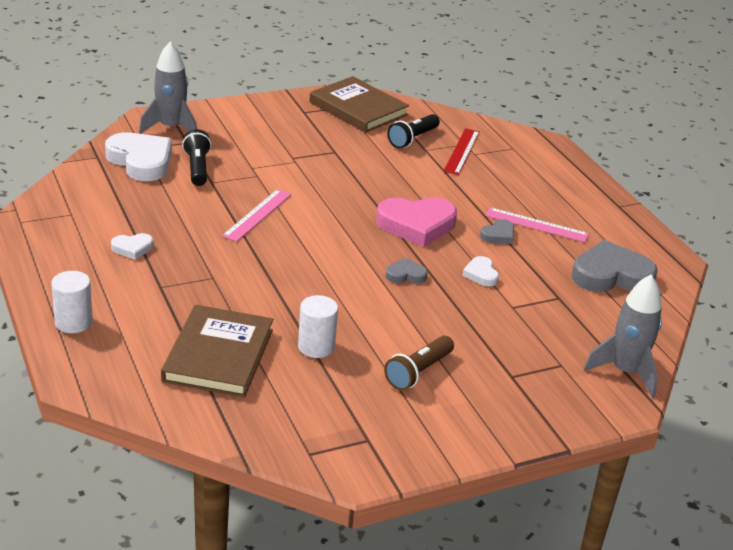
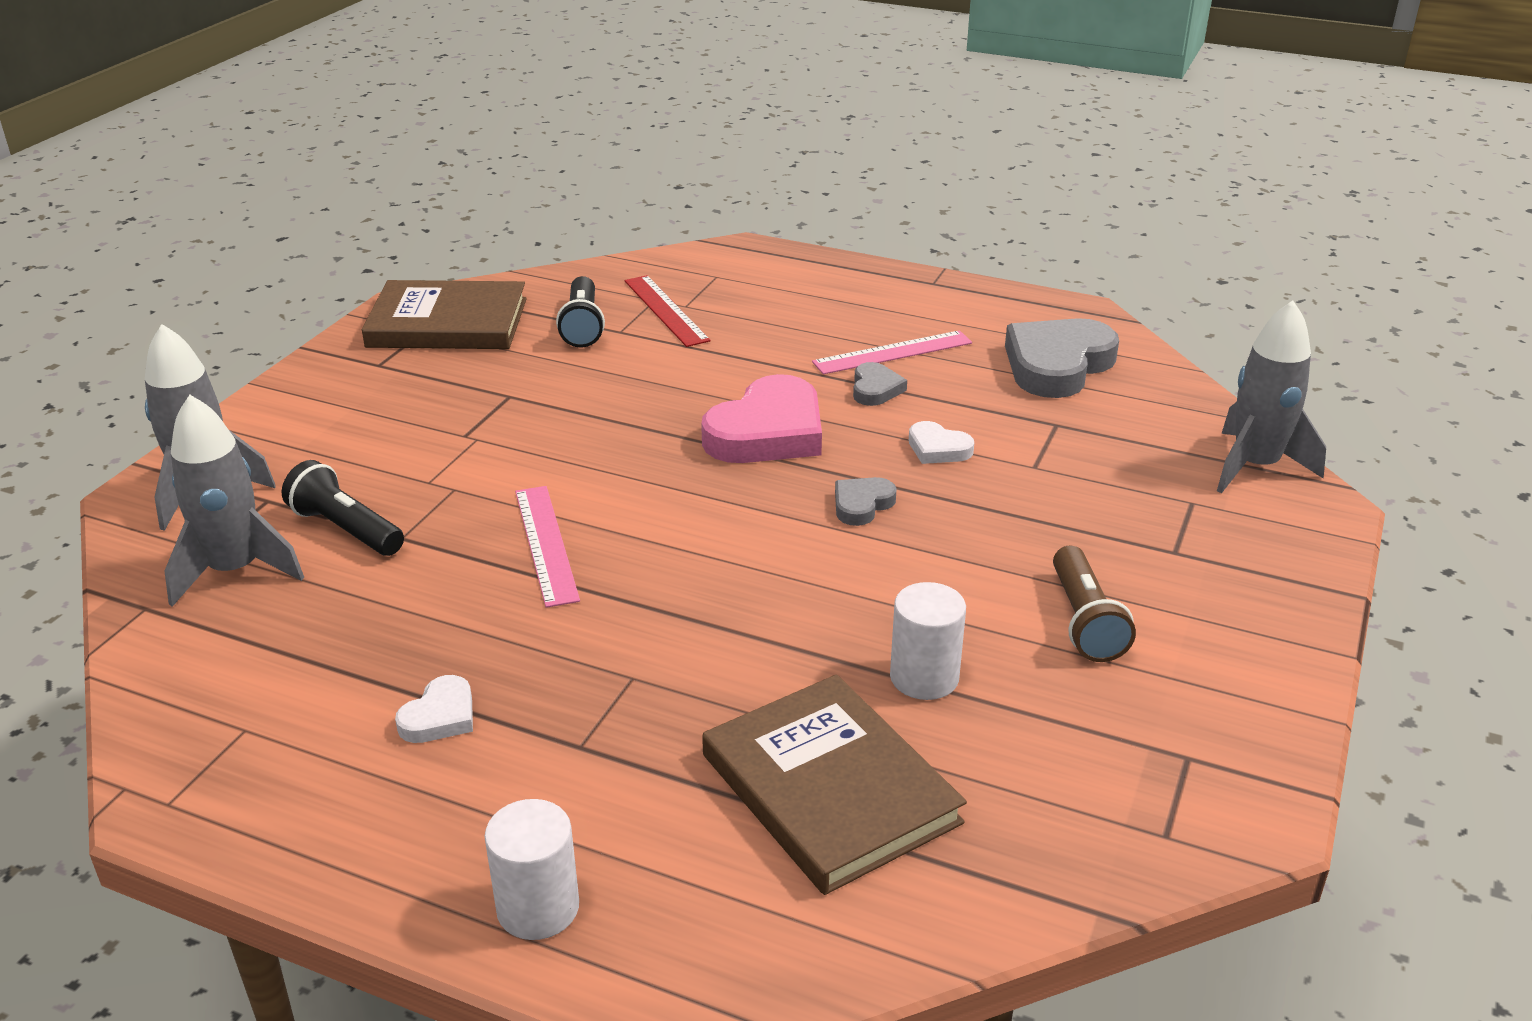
camera: 40 degrees left, 0 degrees up
(141, 161) = (235, 571): white heart -> grey rocket

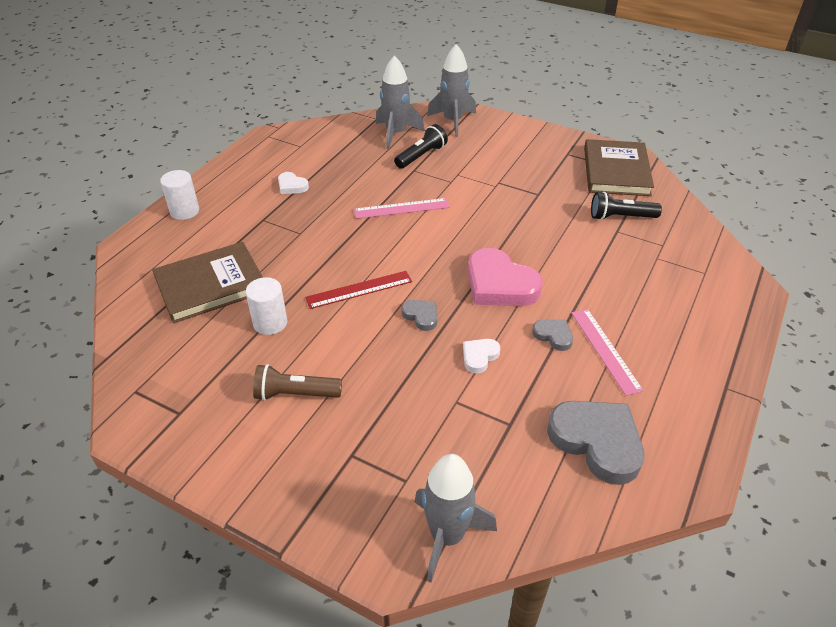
camera: 95 degrees right, 10 degrees up
(666, 310) = (648, 249): red ruler -> red ruler (359, 290)
(875, 389) = (553, 336): grey heart -> grey heart turned 150 degrees counterclockwise

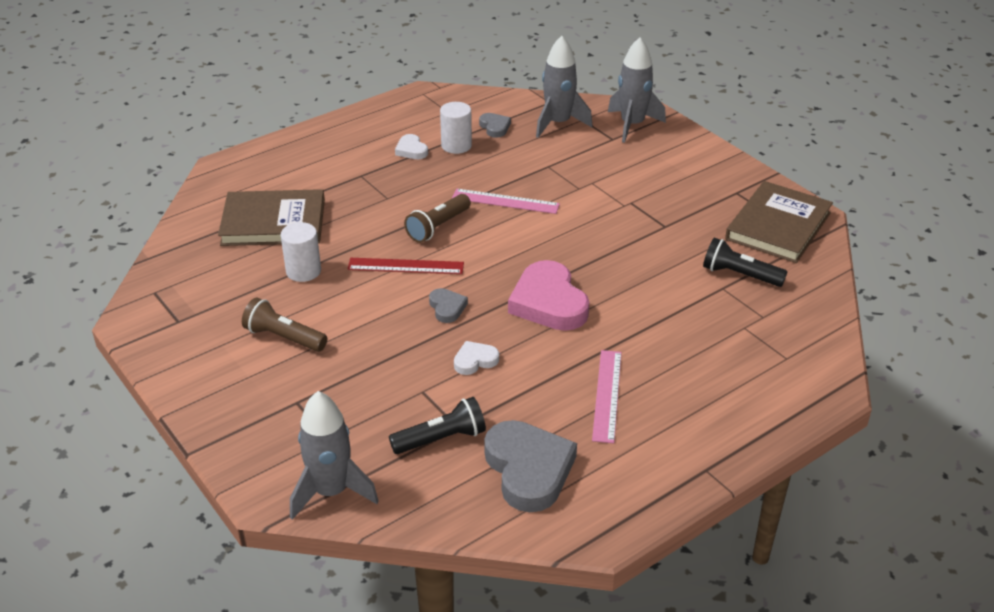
camera: 25 degrees right, 5 degrees down
(184, 211) = (294, 148): white cylinder -> white cylinder (456, 145)
(362, 246) = (438, 227): none -> brown flashlight
(421, 156) = (567, 153): black flashlight -> black flashlight (441, 439)
(553, 336) = (564, 366): grey heart -> grey heart (495, 127)

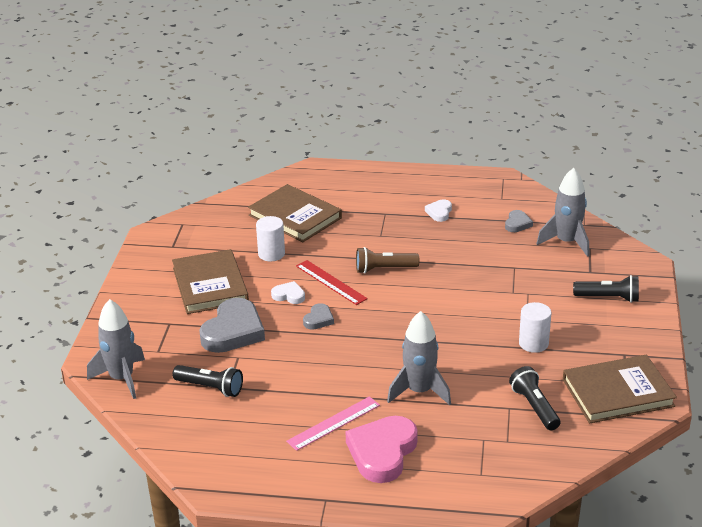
camera: 45 degrees right, 5 degrees down
(284, 338) = (210, 285): brown flashlight -> brown book
(456, 145) = (473, 223): white cylinder -> white cylinder (533, 343)
(475, 360) = (289, 358): white heart -> white heart (289, 295)
(505, 201) = (450, 275): pink ruler -> none
(528, 469) = (230, 433): grey heart -> grey heart (233, 331)
(548, 302) = (382, 351): pink heart -> pink heart (382, 452)
(632, 125) = (620, 269): grey rocket -> grey rocket (419, 391)
(658, 153) = (608, 298): none -> black flashlight

